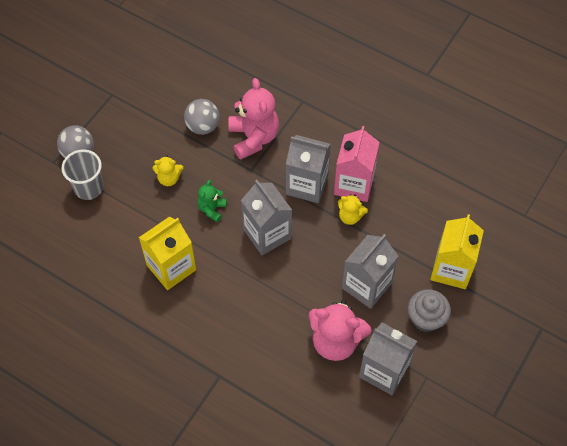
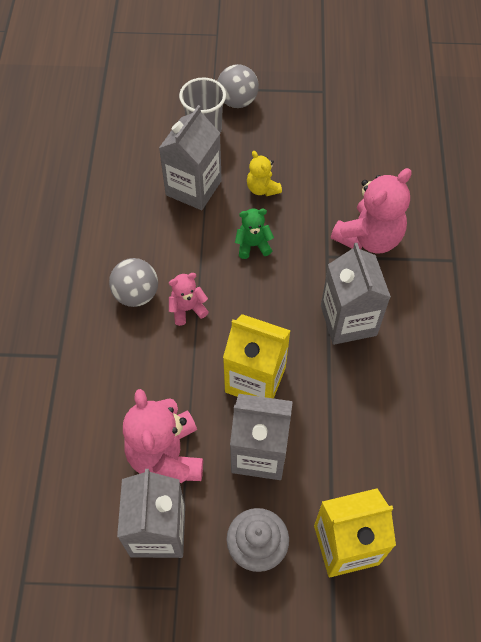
camera: 60 degrees right, 0 degrees up
(171, 267) = (160, 245): yellow carton -> yellow carton (255, 379)
(203, 126) = (347, 185): grey ball -> grey ball (136, 294)
(235, 275) = (187, 309): none -> pink teddy bear
(267, 234) = (258, 313): grey carton -> grey carton (193, 188)
(350, 216) = (339, 387): yellow teddy bear -> none
(354, 184) = (385, 369): pink carton -> none

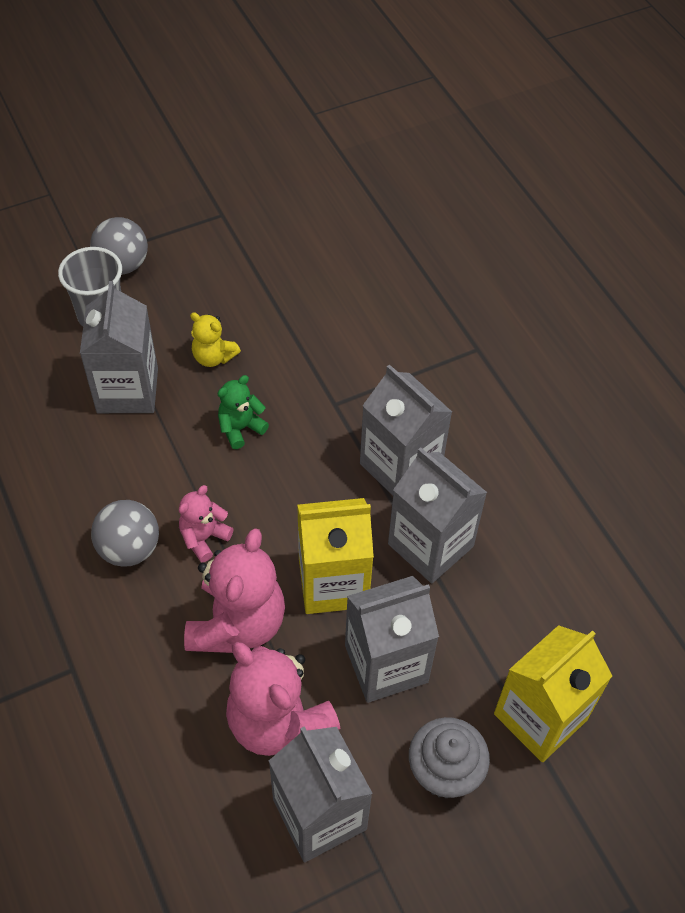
camera: 30 degrees left, 5 degrees down
(337, 385) = (430, 545): none -> grey carton
(369, 238) = (370, 363): pink teddy bear -> pink teddy bear (237, 623)

